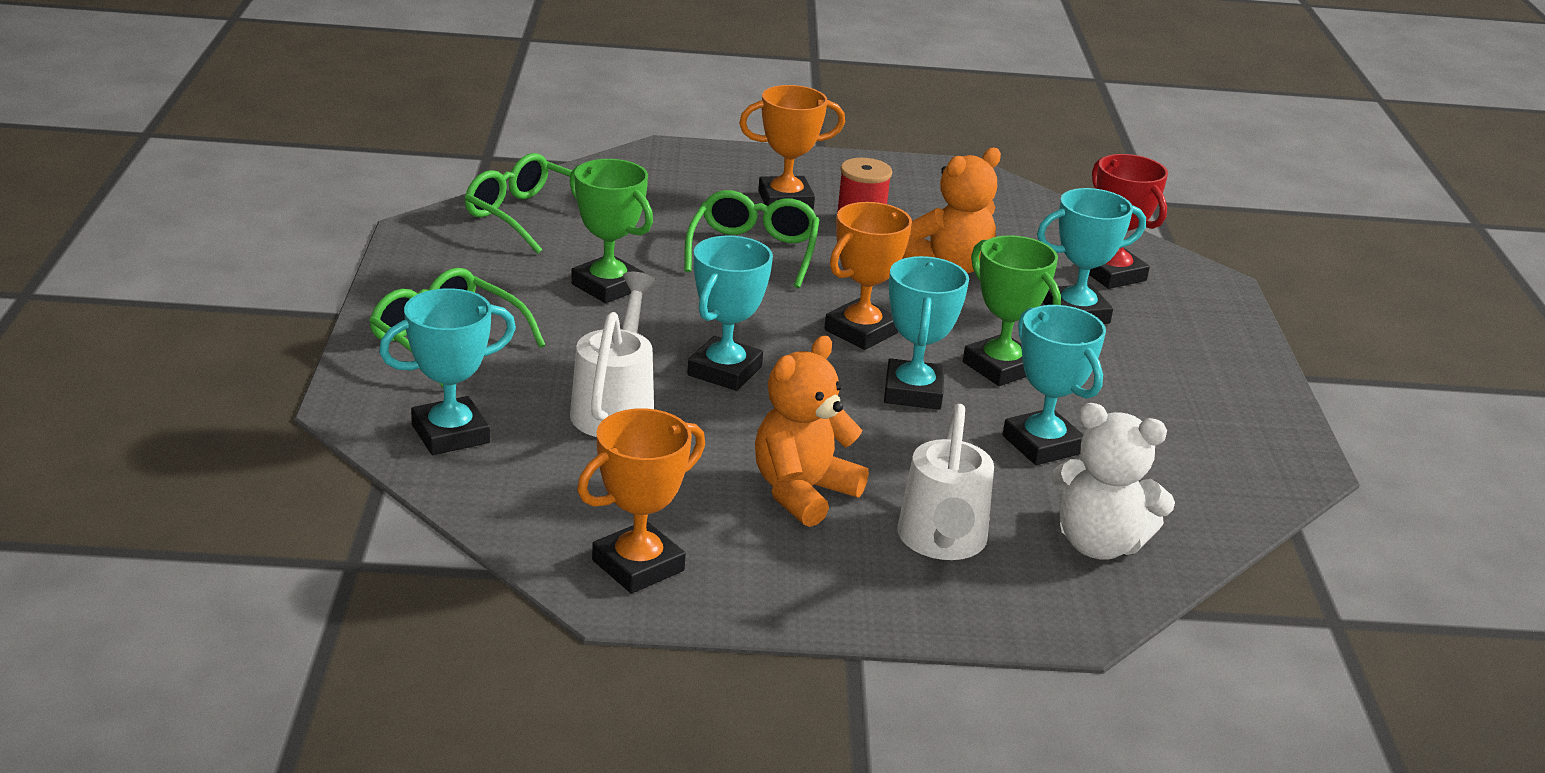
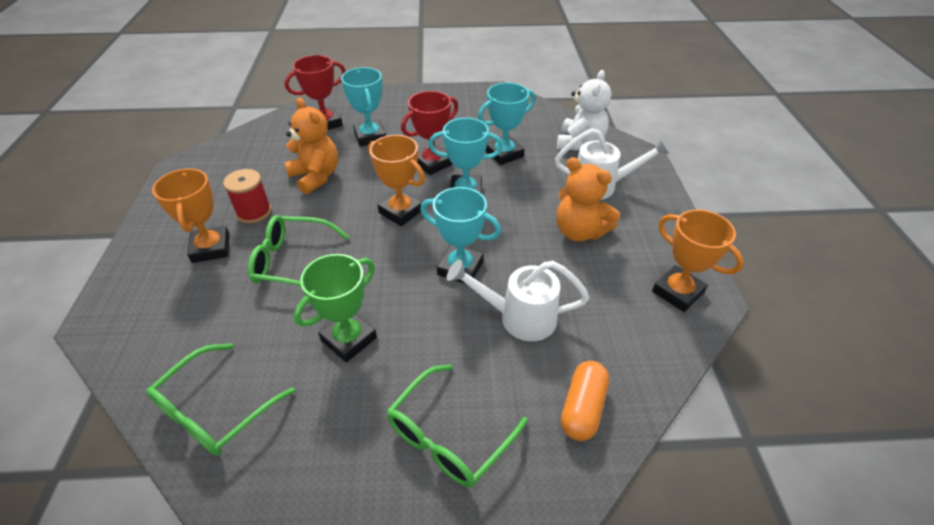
camera: 90 degrees left, 15 degrees up
(450, 434) = (582, 408): turquoise trophy -> orange capsule
(1000, 367) = (432, 163): green trophy -> red trophy

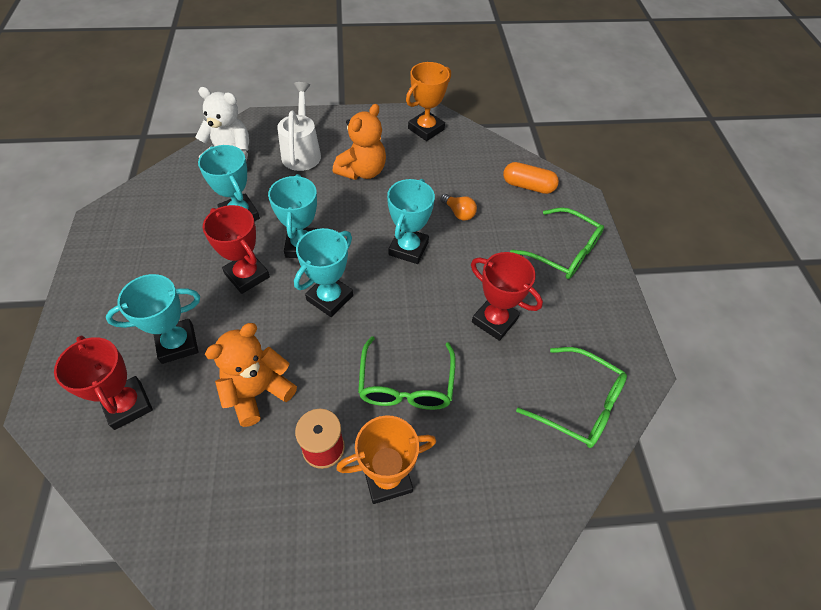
camera: 95 degrees left, 10 degrees up
(349, 339) = (494, 320): green trophy -> red trophy
(401, 211) = (330, 298): orange trophy -> turquoise trophy
(519, 317) = (458, 213): white watering can -> orange light bulb

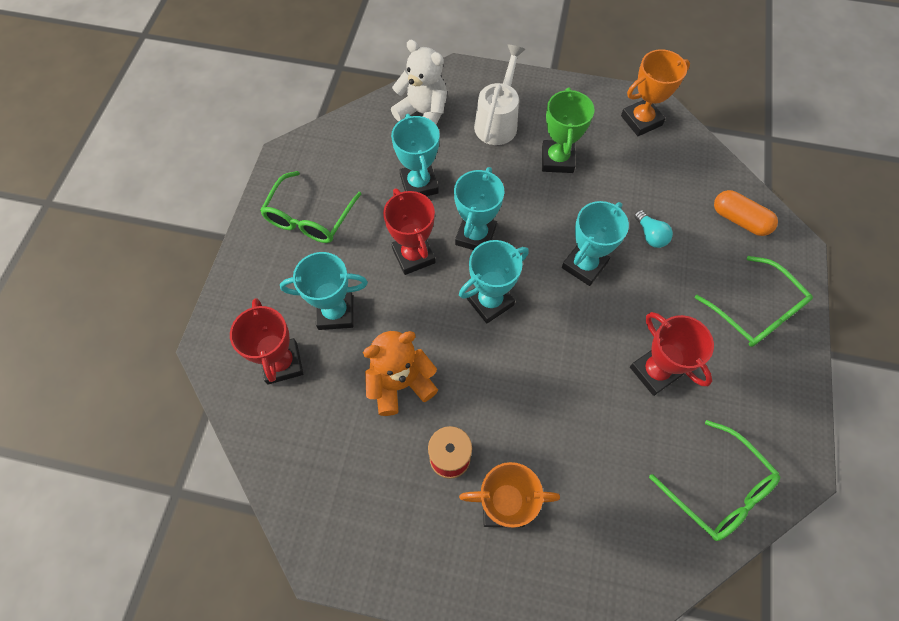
camera: 20 degrees right, 10 degrees up
(362, 171) = (557, 160): orange teddy bear -> green trophy
(406, 384) = (544, 416): green glasses -> green glasses (309, 217)
(458, 213) = (650, 235): orange light bulb -> turquoise light bulb

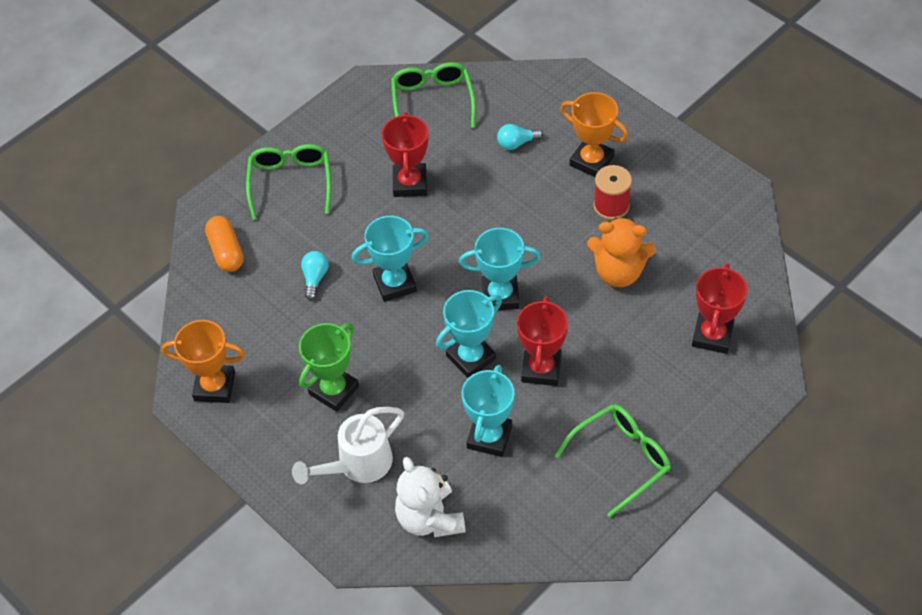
camera: 145 degrees left, 10 degrees down
(335, 313) = (643, 354): turquoise trophy -> none
(593, 483) = (516, 143): none -> turquoise light bulb

